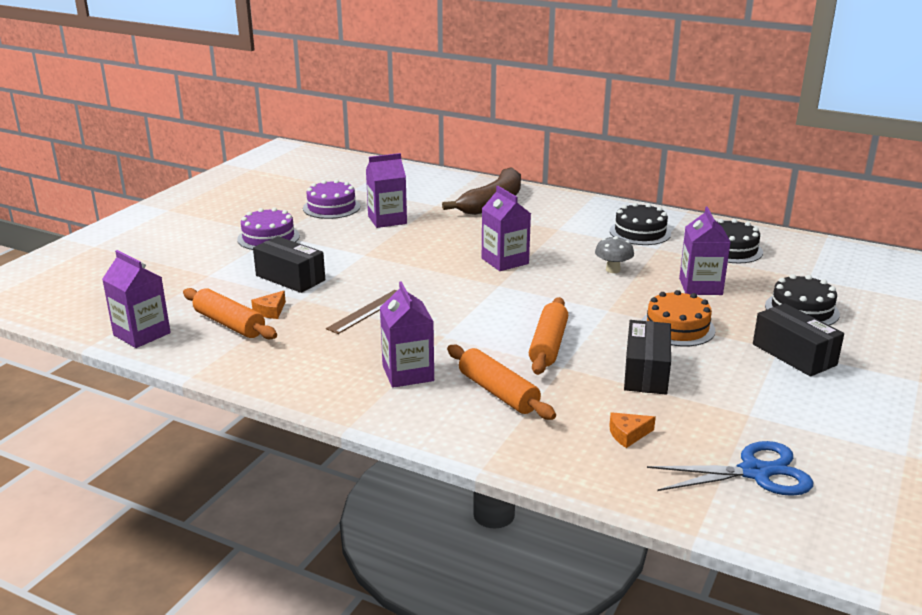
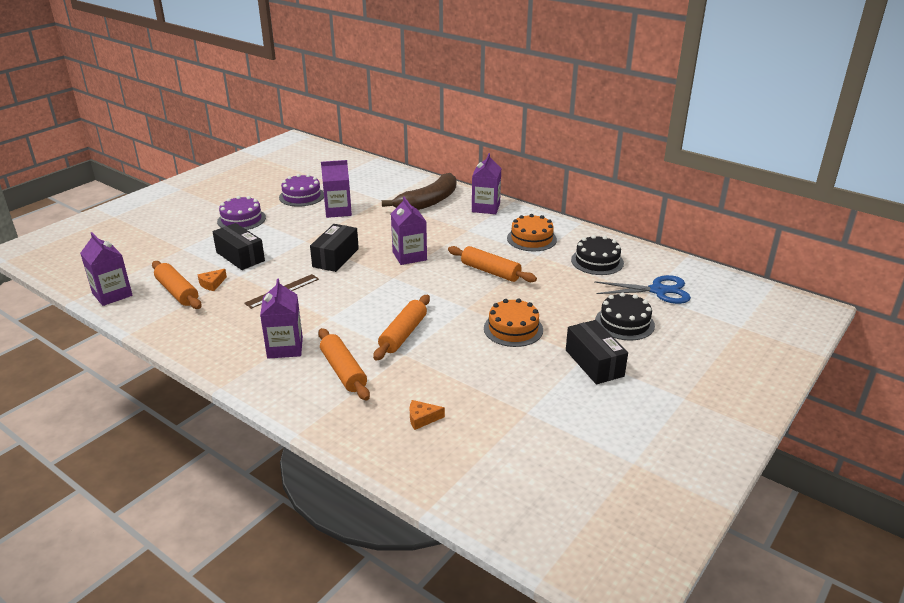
camera: 10 degrees right, 5 degrees up
(613, 270) = (490, 272): grey mushroom -> orange rolling pin
(640, 232) = (531, 239): black cake -> orange cake
(646, 372) = (466, 366): black box -> black box (335, 258)
(700, 286) = (553, 293): purple carton -> purple carton (486, 208)
(755, 472) = (503, 463): blue scissors -> blue scissors (658, 290)

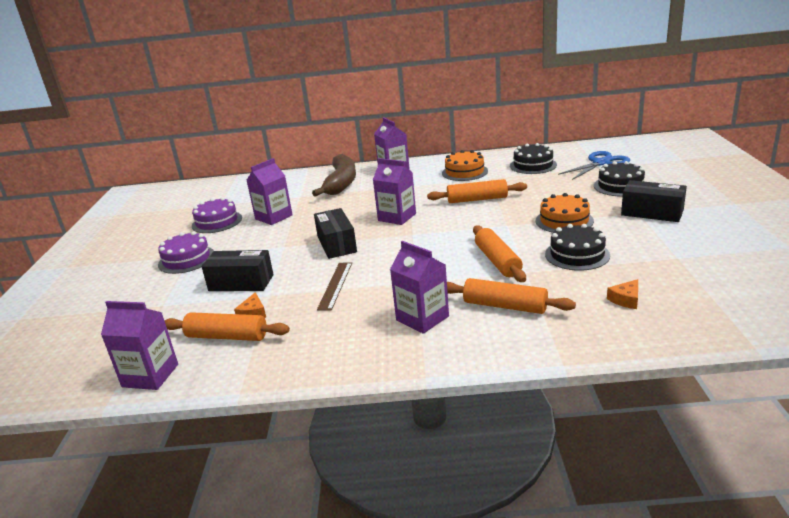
camera: 35 degrees left, 5 degrees down
(463, 363) = (577, 255): none -> black cake

